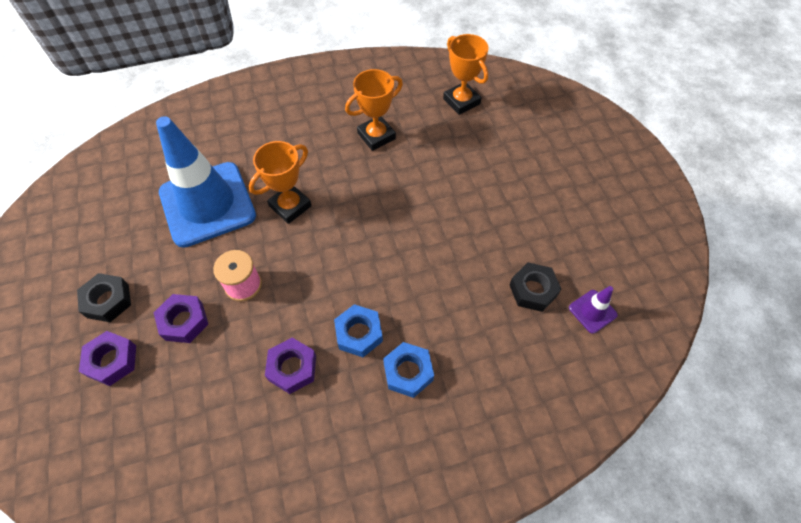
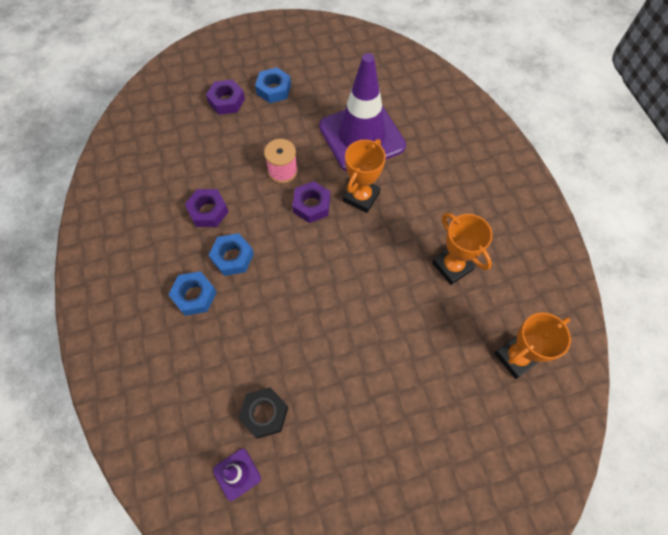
camera: 90 degrees right, 5 degrees up
(108, 301) = (274, 89): black nut -> blue nut
(184, 321) = (253, 137): purple nut -> purple nut (311, 205)
(207, 204) = (362, 136): blue traffic cone -> purple traffic cone
(290, 206) = (361, 197): orange trophy -> orange trophy turned 75 degrees clockwise

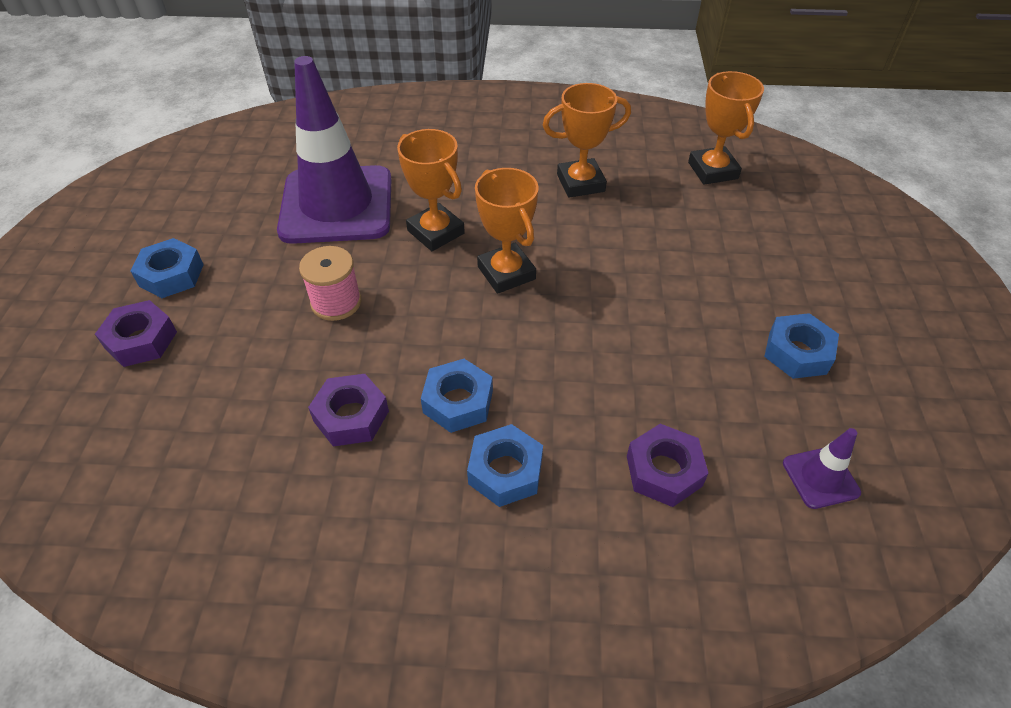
camera: 70 degrees left, 15 degrees down
(264, 413) = (734, 421): black nut -> none
(311, 205) = (418, 285): purple nut -> purple nut (664, 471)
(337, 448) = (797, 353): none -> blue nut
(341, 248) = (506, 273): none -> orange trophy

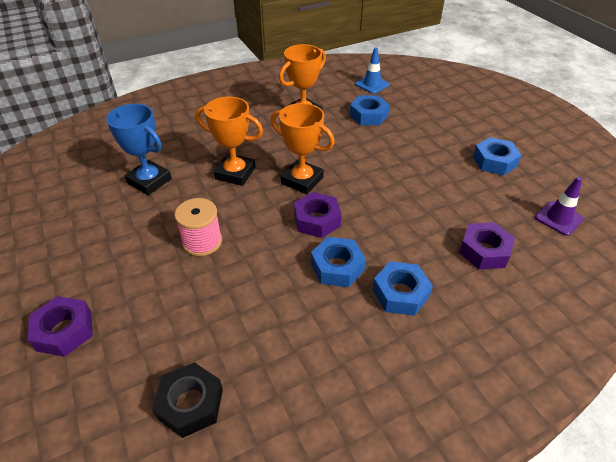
camera: 30 degrees left, 5 degrees down
(171, 275) = (52, 275): blue nut -> blue nut (368, 115)
(192, 476) = (190, 404): none -> black nut
(337, 205) = (149, 181): purple traffic cone -> blue trophy
(351, 416) = (275, 307): purple nut -> purple nut (317, 220)
(712, 170) = (372, 84): orange trophy -> blue traffic cone

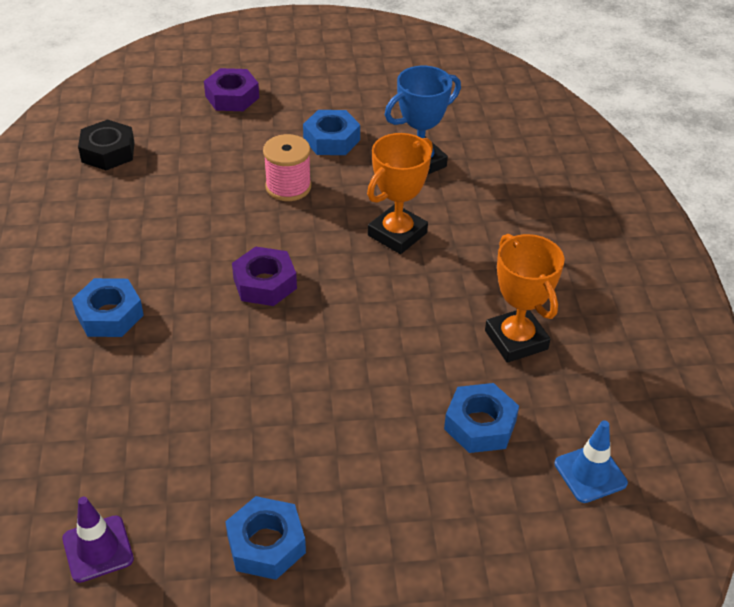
camera: 110 degrees right, 0 degrees up
(302, 180) = (348, 291): orange trophy -> none
(337, 267) = (181, 277): blue nut -> blue nut (331, 139)
(484, 251) = (108, 422): purple nut -> none

